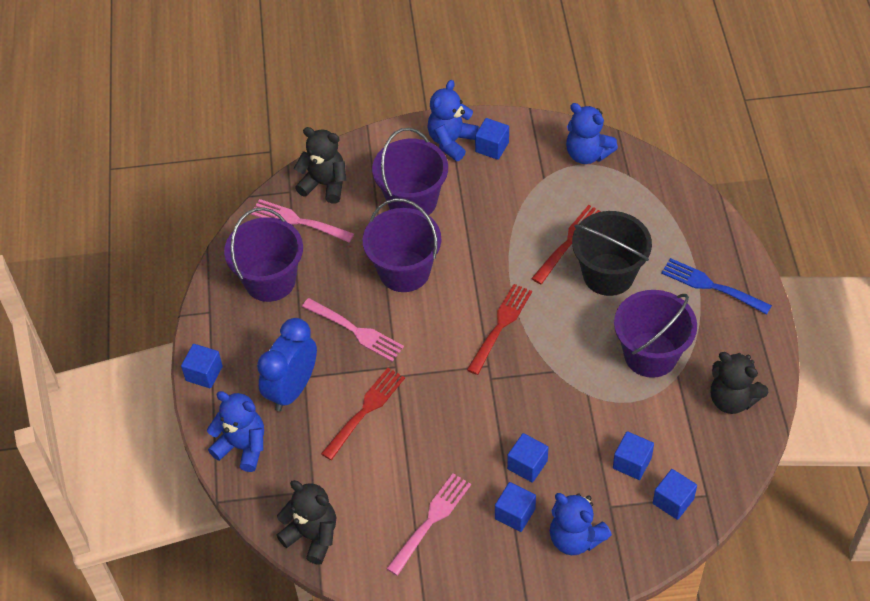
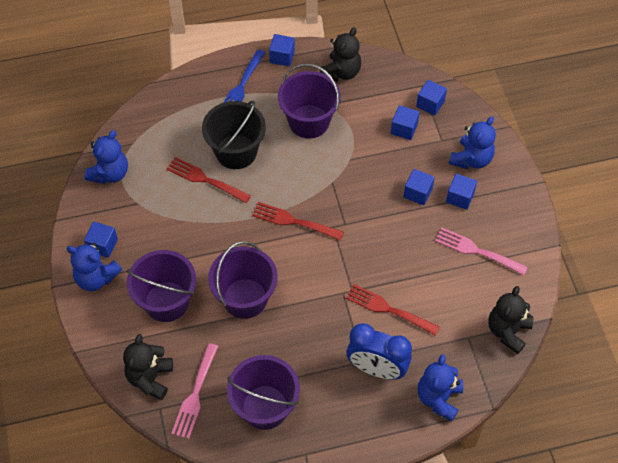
camera: 100 degrees left, 5 degrees up
(204, 373) = (371, 445): blue cube -> blue cube (282, 57)
(356, 331) = (311, 327): pink fork -> none

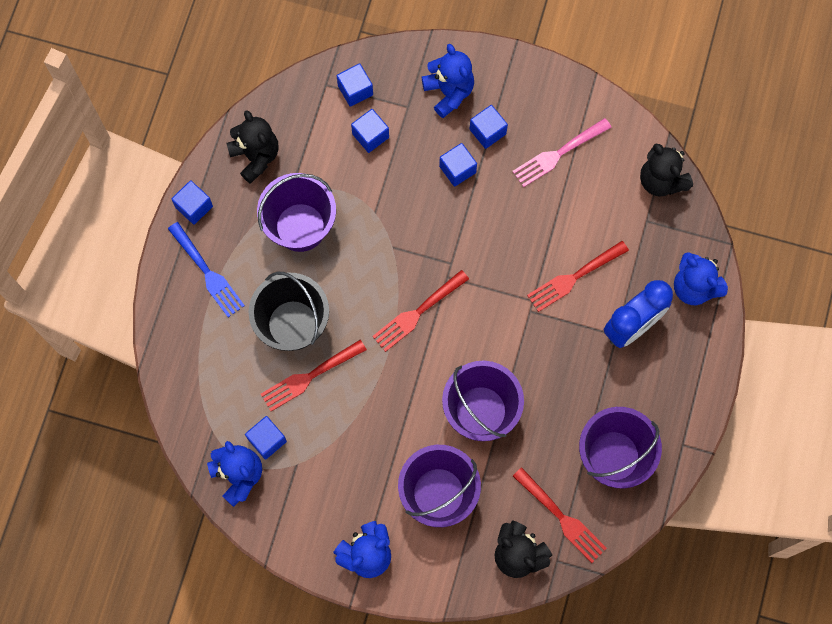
camera: 60 degrees left, 15 degrees up
(102, 245) = (329, 527): blue cube -> blue cube (267, 440)
(195, 394) = (561, 518): pink fork -> red fork

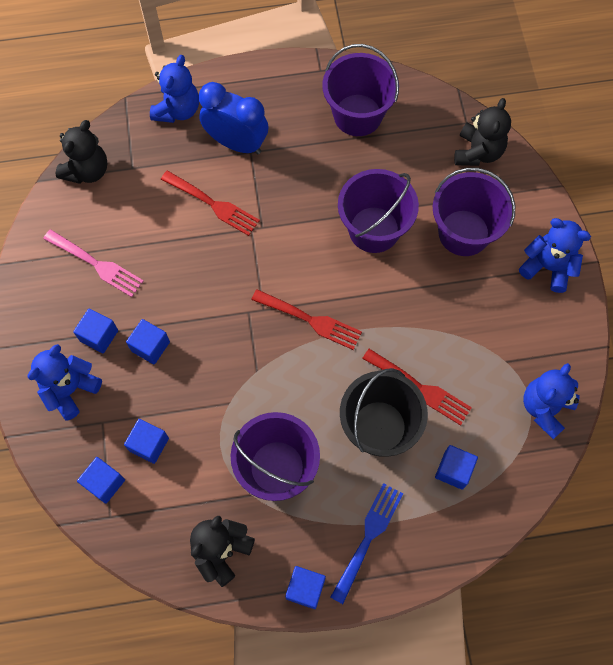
camera: 115 degrees left, 5 degrees down
(267, 440) = (499, 398): blue cube -> blue cube (453, 470)
(561, 518) = (430, 132): red fork -> none

